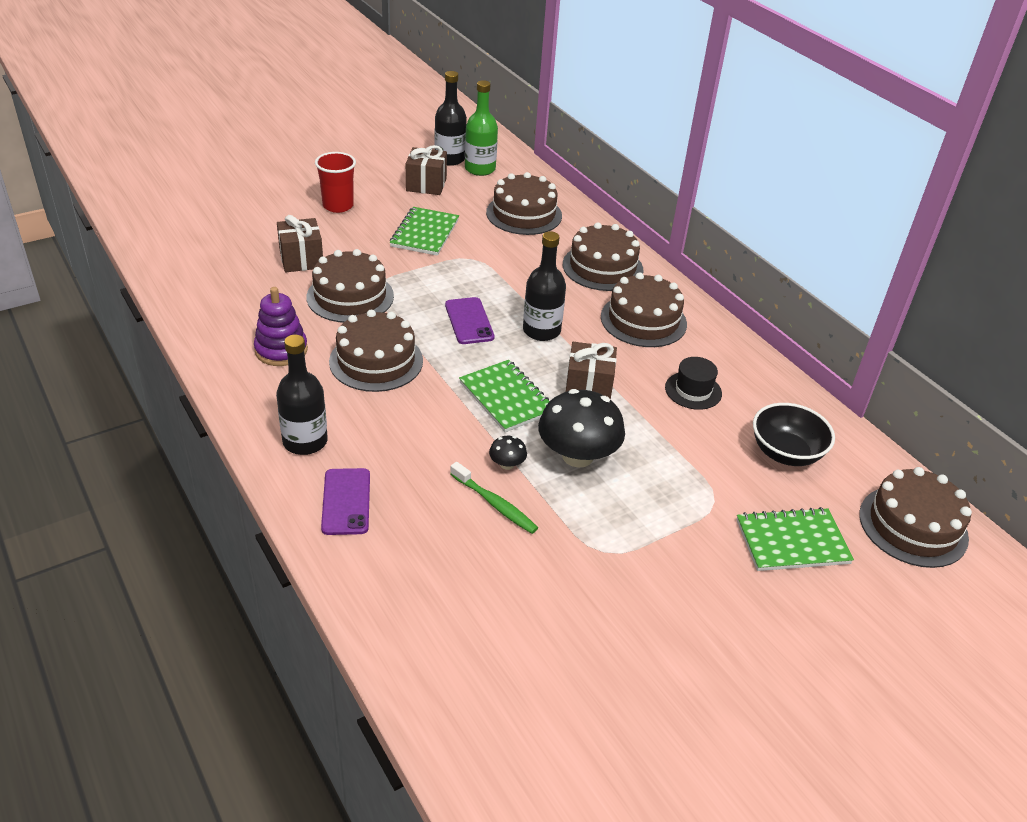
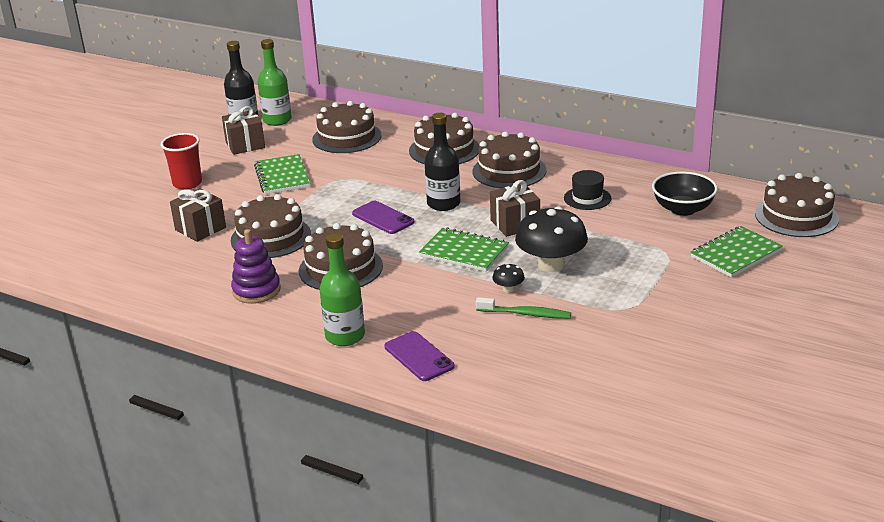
camera: 25 degrees left, 10 degrees down
(305, 441) = (345, 336): black bottle -> green bottle

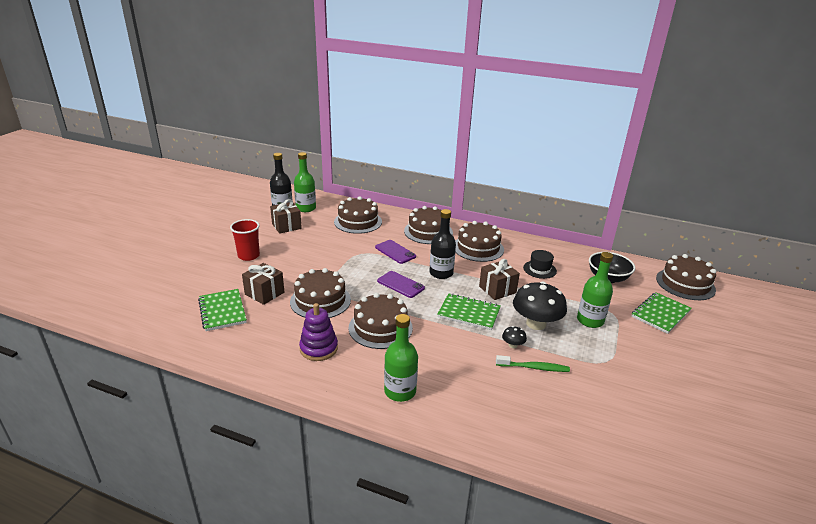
camera: 10 degrees left, 0 degrees up
(282, 176) = (318, 251): green notebook -> green notebook (222, 311)
(419, 357) = (465, 411): purple phone -> purple phone (395, 252)
(629, 261) = (590, 320): none -> green bottle

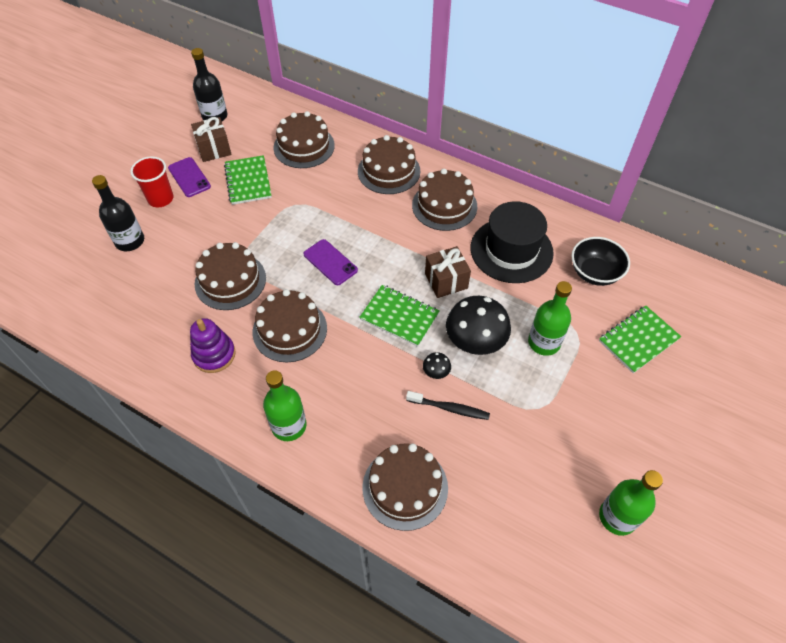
camera: 10 degrees right, 25 degrees up
(222, 311) = (118, 287): green notebook -> green notebook (248, 181)
(264, 293) = (169, 263): brown gift -> none
(306, 208) = (244, 117): green bottle -> green bottle (617, 517)
(395, 252) = (337, 205): purple phone -> purple phone (189, 177)
(441, 273) = (384, 247): black bottle -> black bottle (130, 241)
(534, 368) = (449, 408): green toothbrush -> black toothbrush
(539, 269) = (511, 250): black hat -> black hat, size x1.98
(685, 284) = (694, 291): brown cake -> brown cake (405, 487)

